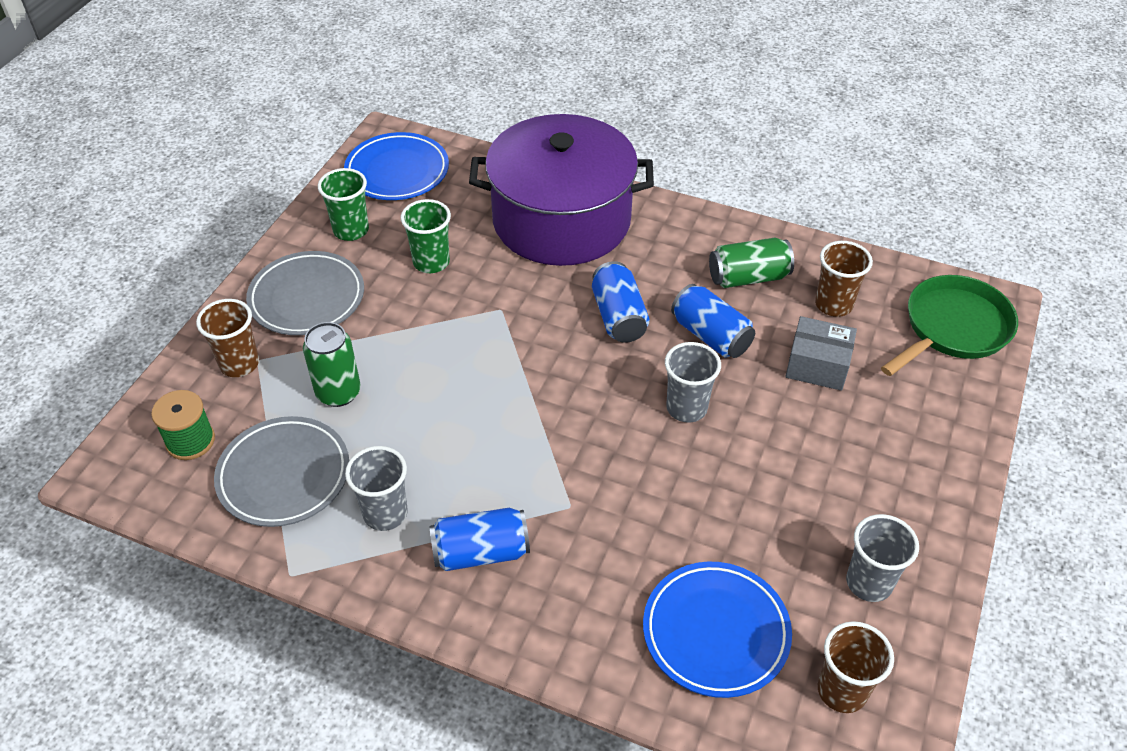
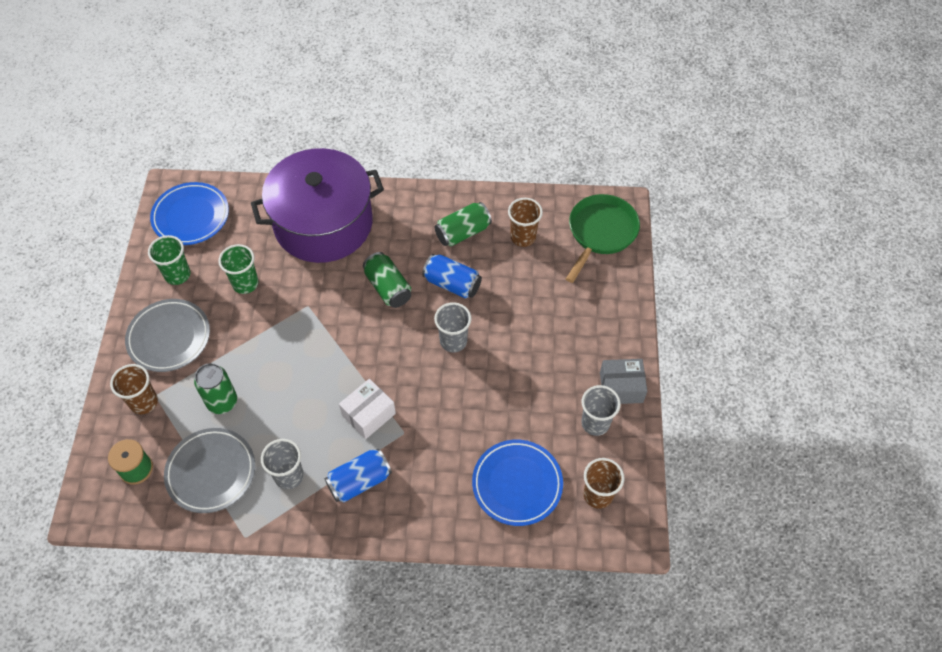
camera: 20 degrees left, 10 degrees up
(529, 467) = (368, 414): none -> white box
(618, 316) = (388, 288): blue can -> green can
(817, 365) = (525, 285): grey box -> grey box (621, 387)

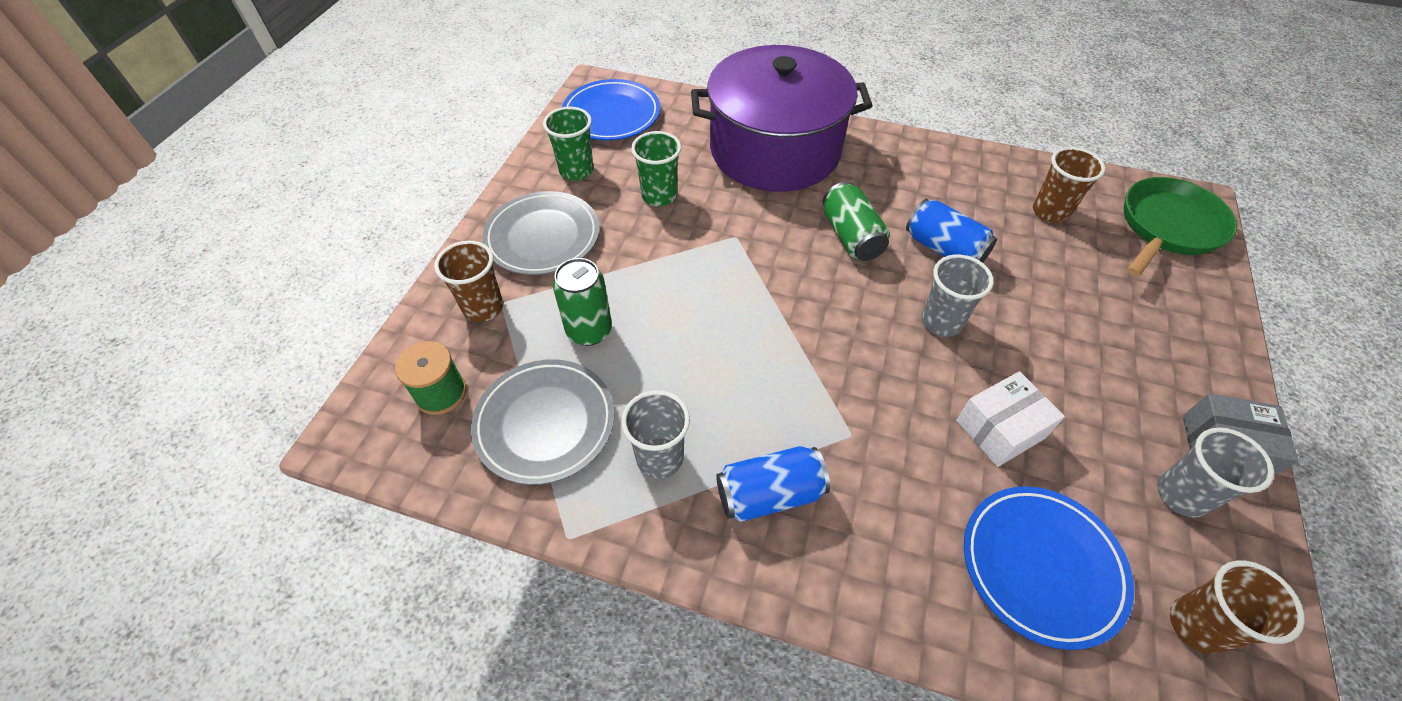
camera: 15 degrees right, 5 degrees down
(368, 414) = (799, 395): white box -> white box (1000, 429)
(463, 232) = (963, 192): green can -> none

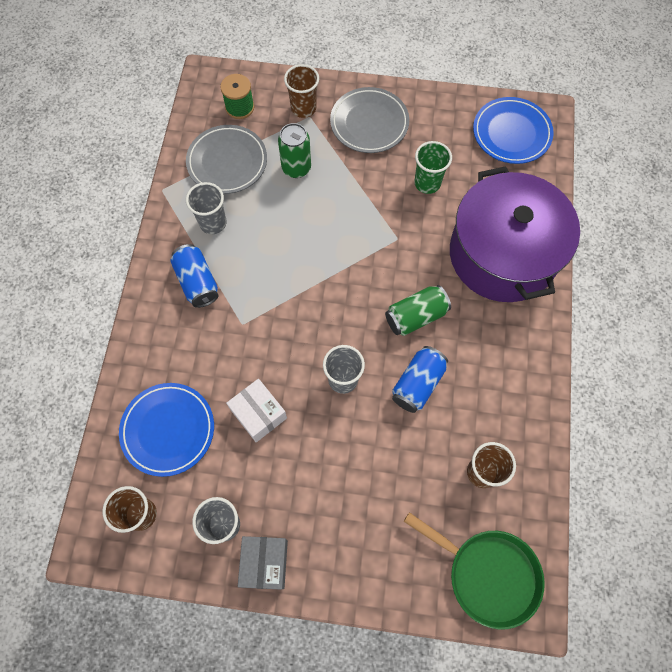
camera: 80 degrees right, 15 degrees up
(576, 170) = (440, 126): green cup -> none

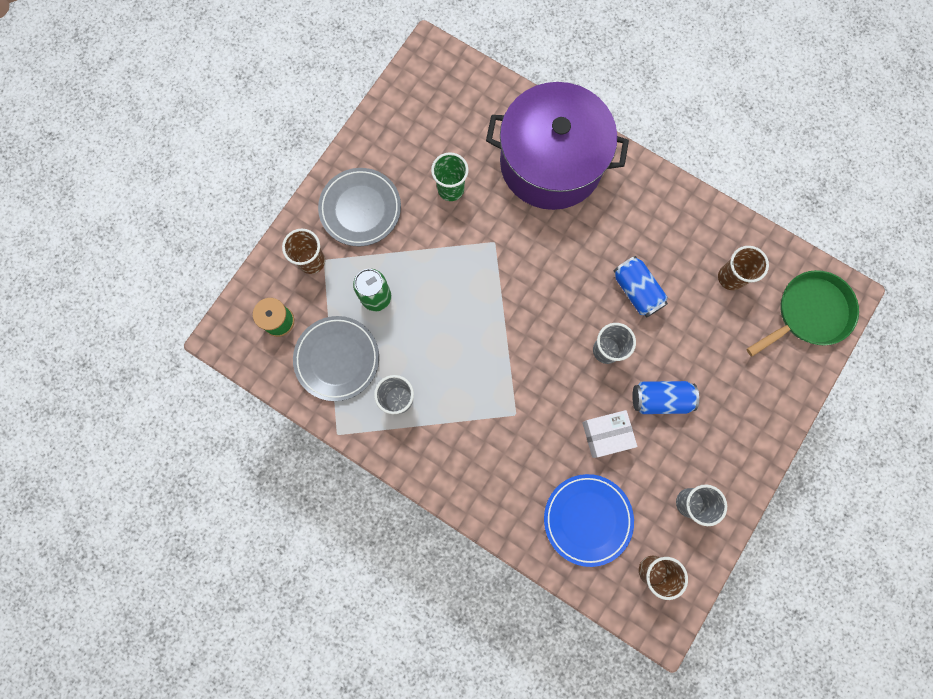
camera: 65 degrees left, 10 degrees up
(197, 282) = (454, 438): blue can -> blue can (660, 399)
(265, 563) = (734, 482): grey box -> none
(416, 316) = (576, 263): green can -> none
(511, 133) = (435, 91): blue plate -> none

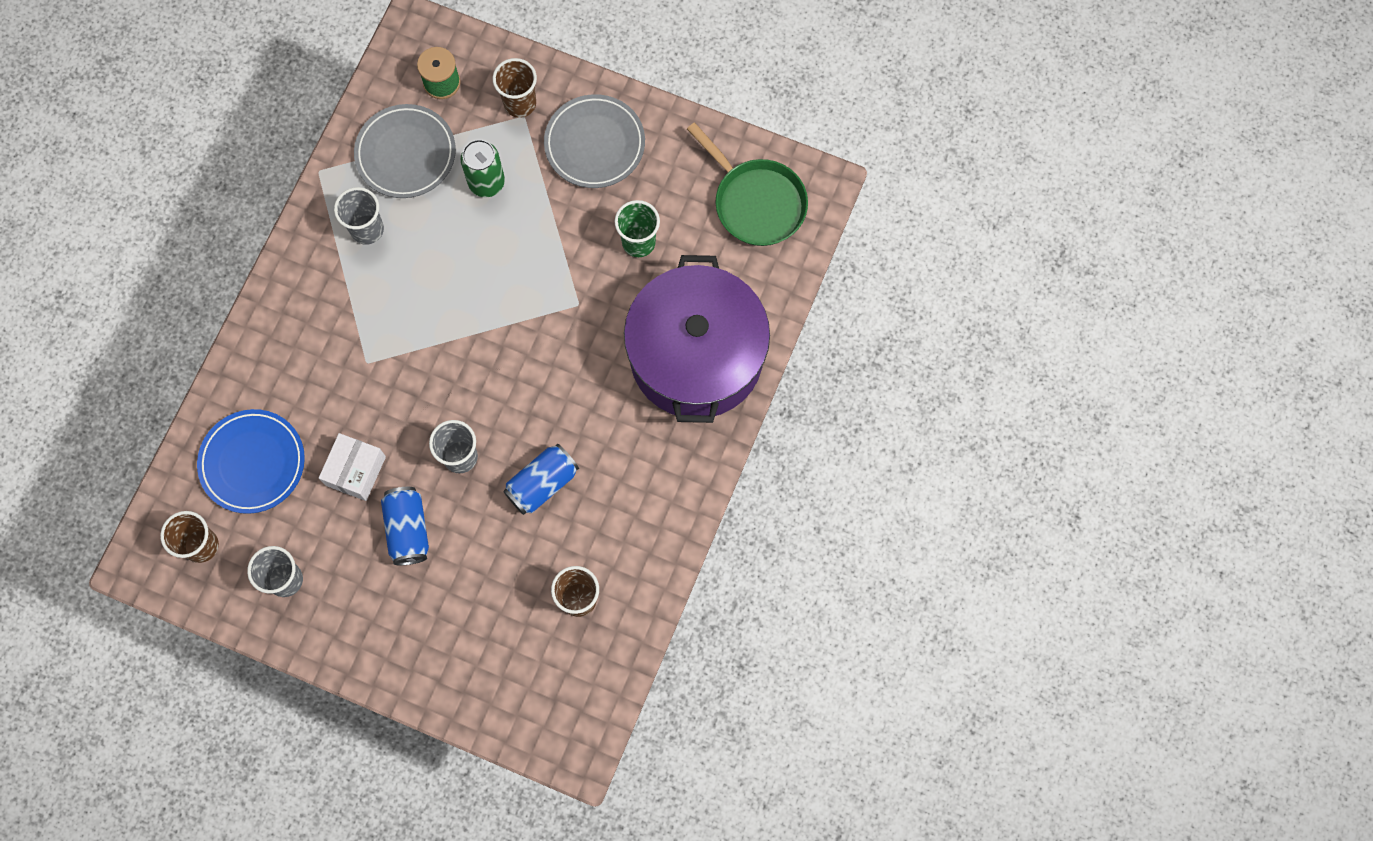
camera: 80 degrees right, 5 degrees down
(606, 435) = (355, 471): white box -> white box turned 45 degrees clockwise
(809, 313) = (546, 705): green pan -> green pan (756, 202)

